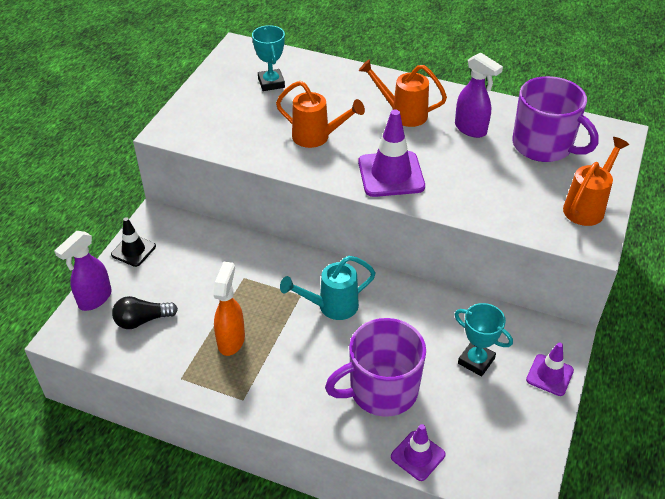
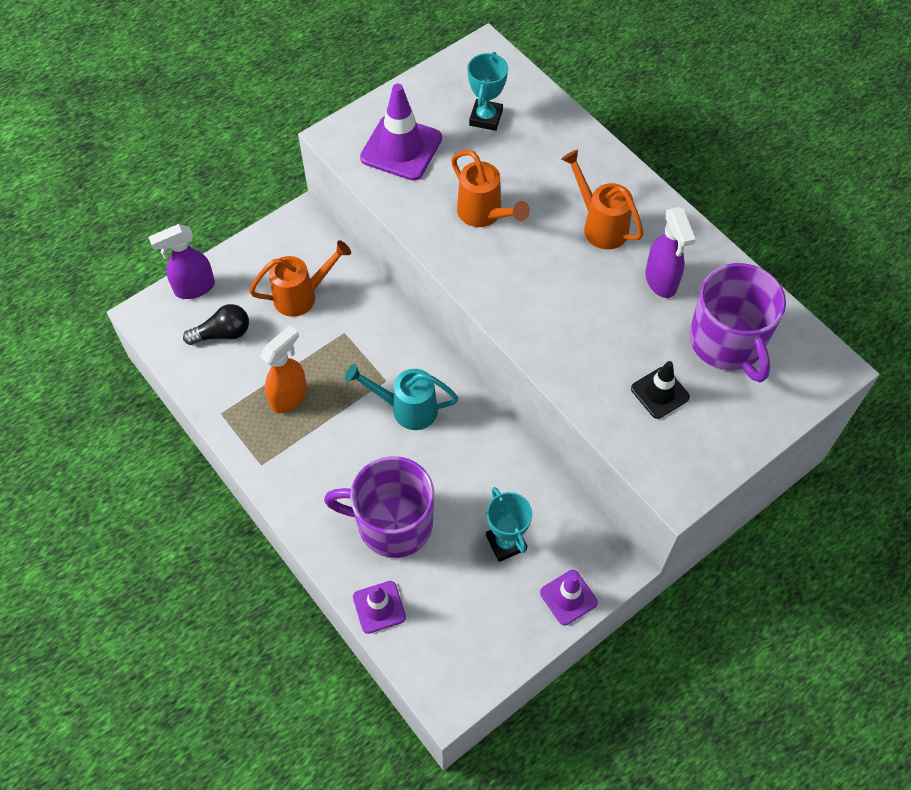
camera: 30 degrees right, 15 degrees up
(133, 250) = (260, 249): black traffic cone -> black traffic cone (660, 393)
(142, 320) = (223, 333): black light bulb -> black light bulb turned 150 degrees clockwise
(391, 174) = (528, 299): purple traffic cone -> purple traffic cone (401, 148)
(587, 206) = (711, 444): orange watering can -> orange watering can (302, 296)

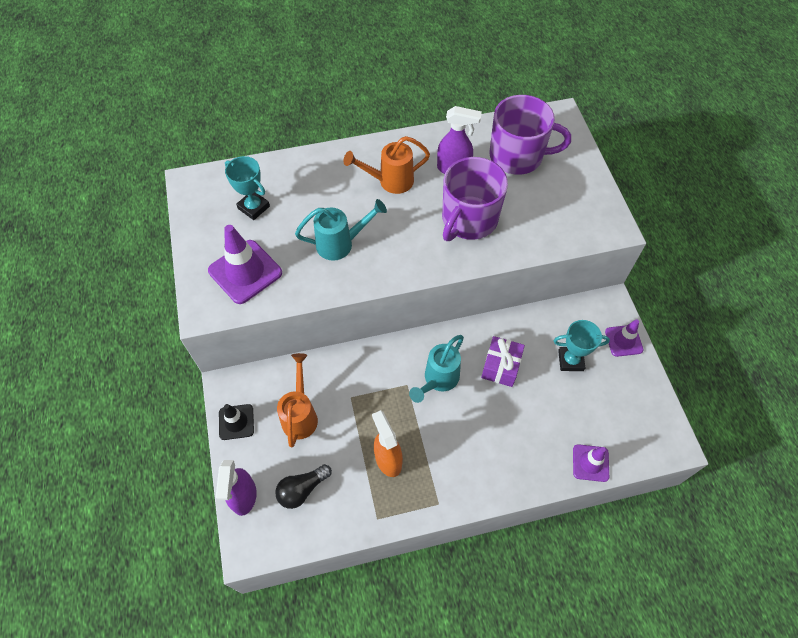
camera: 65 degrees left, 0 degrees up
(223, 333) = (302, 489): black light bulb -> black light bulb turned 135 degrees counterclockwise
(392, 523) = (528, 427): purple mug -> purple mug (468, 220)
(457, 467) = (501, 366): none -> purple gift
(484, 215) = (341, 244): orange watering can -> turquoise watering can
(660, 393) = (539, 206): black traffic cone -> black traffic cone (236, 422)

